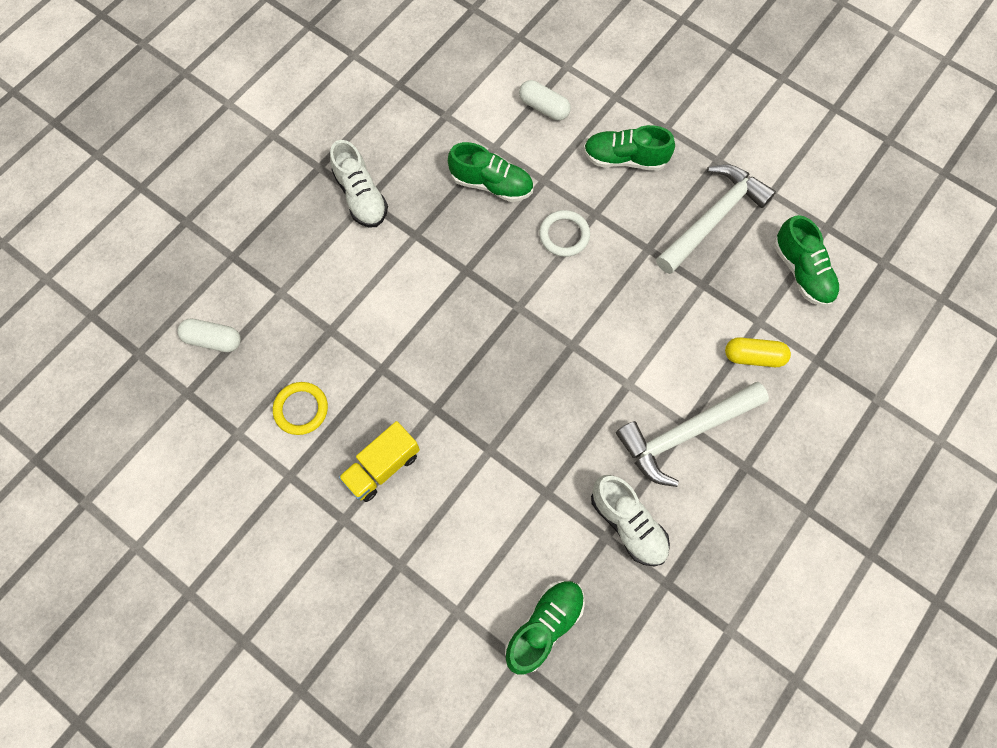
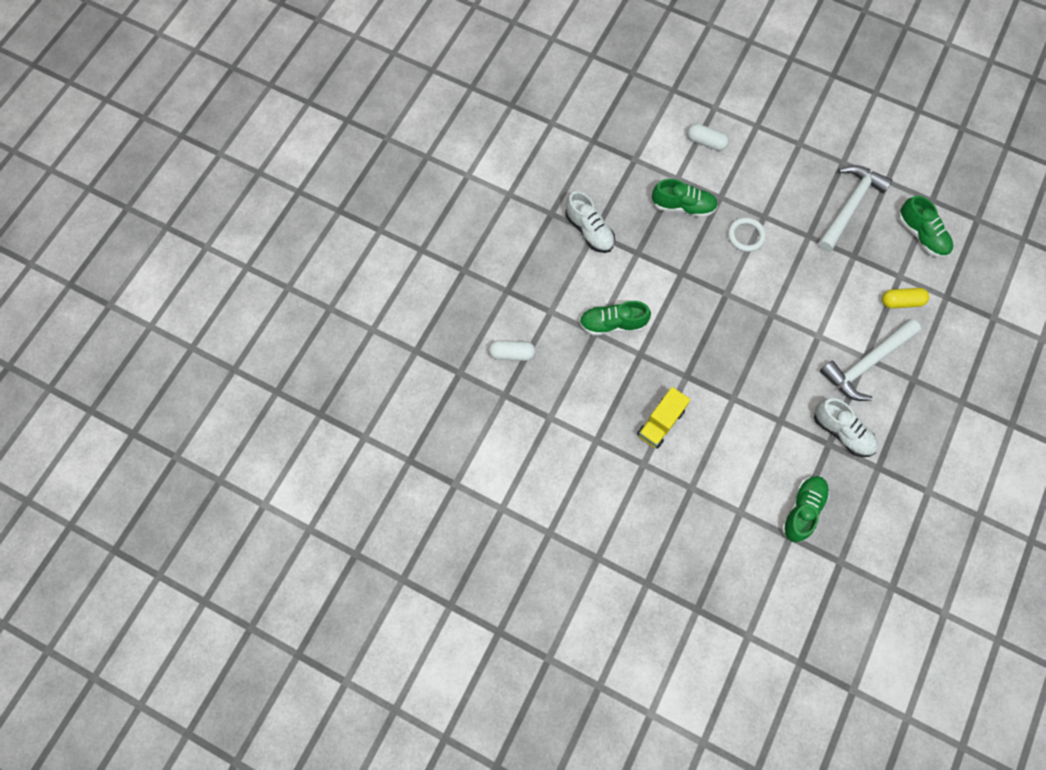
camera: 10 degrees left, 0 degrees up
(301, 409) = (591, 392): yellow ring -> none
(625, 159) = (775, 172): green shoe -> green shoe (612, 324)

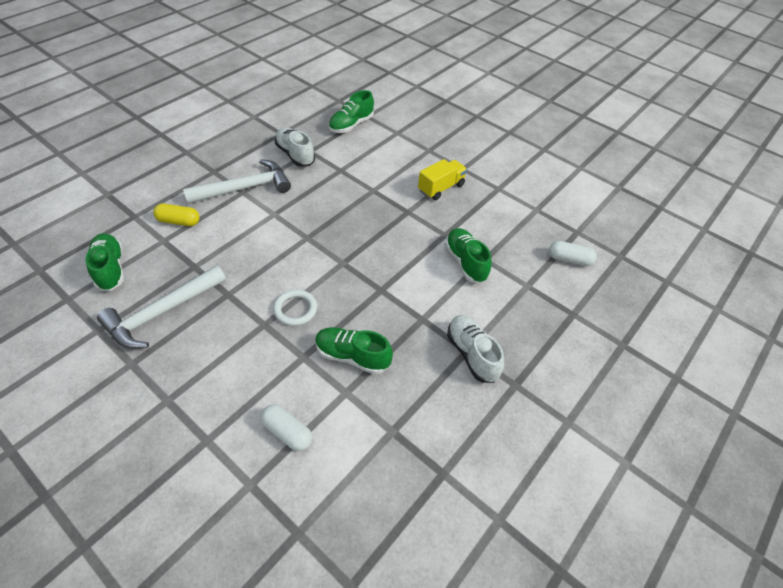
camera: 170 degrees left, 20 degrees down
(612, 324) = (465, 262): green shoe -> green shoe turned 120 degrees counterclockwise

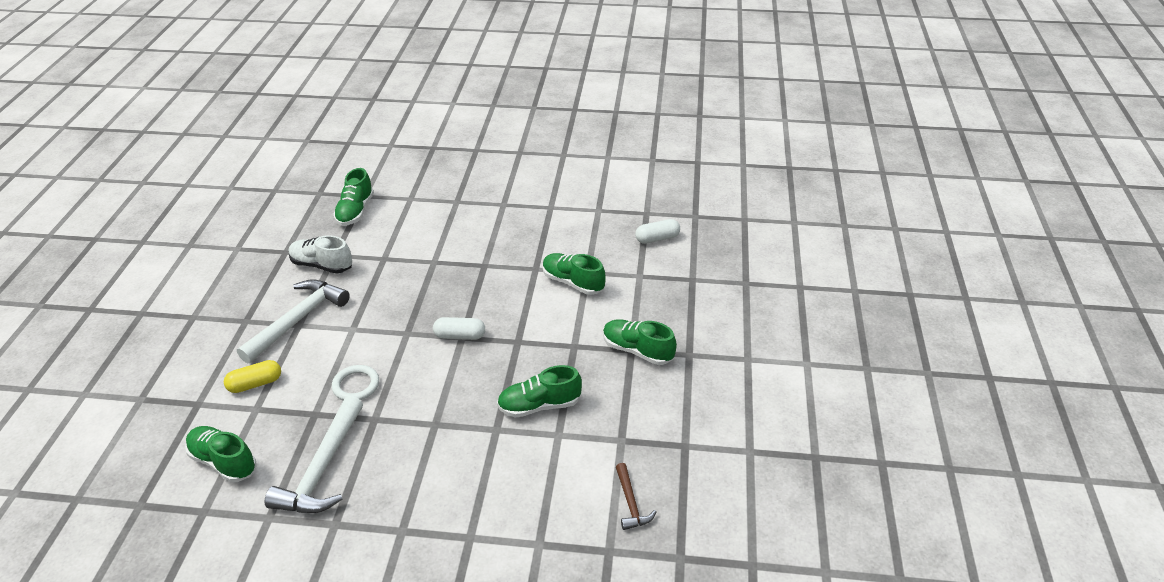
camera: 30 degrees left, 10 degrees down
(287, 432) = (535, 491): white capsule -> white capsule (460, 336)
(295, 309) = (453, 397): white ring -> white ring (356, 385)
(352, 498) = (631, 503): none -> brown hammer
(441, 188) = (497, 230): yellow truck -> none
(472, 354) = (637, 351): white shoe -> green shoe

